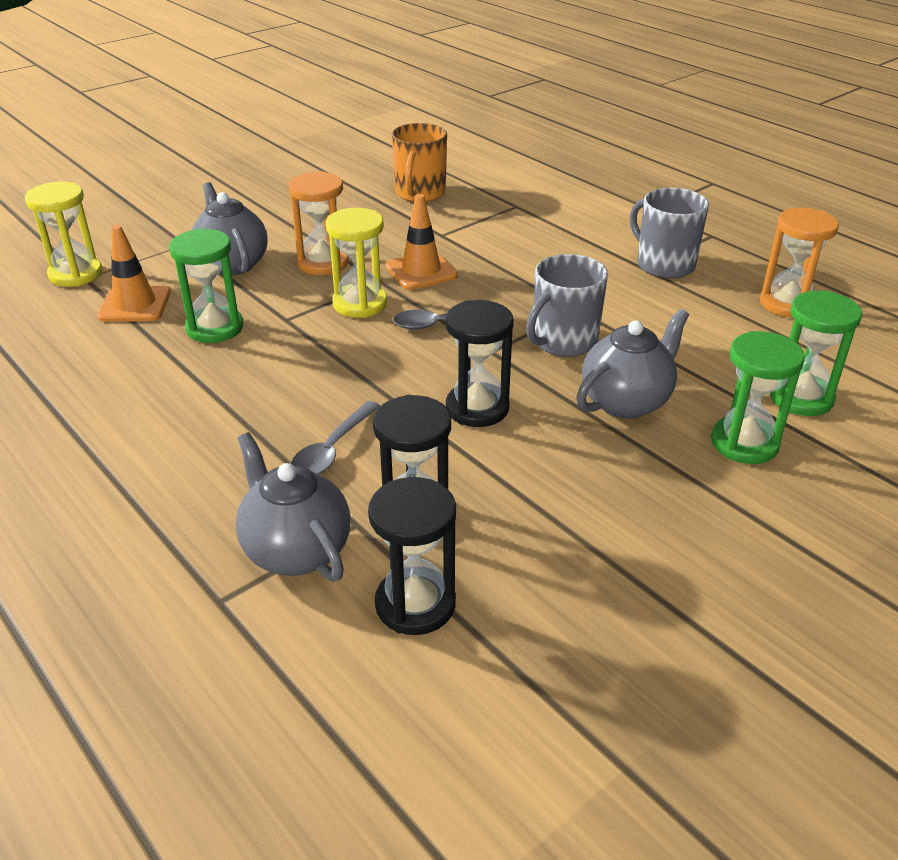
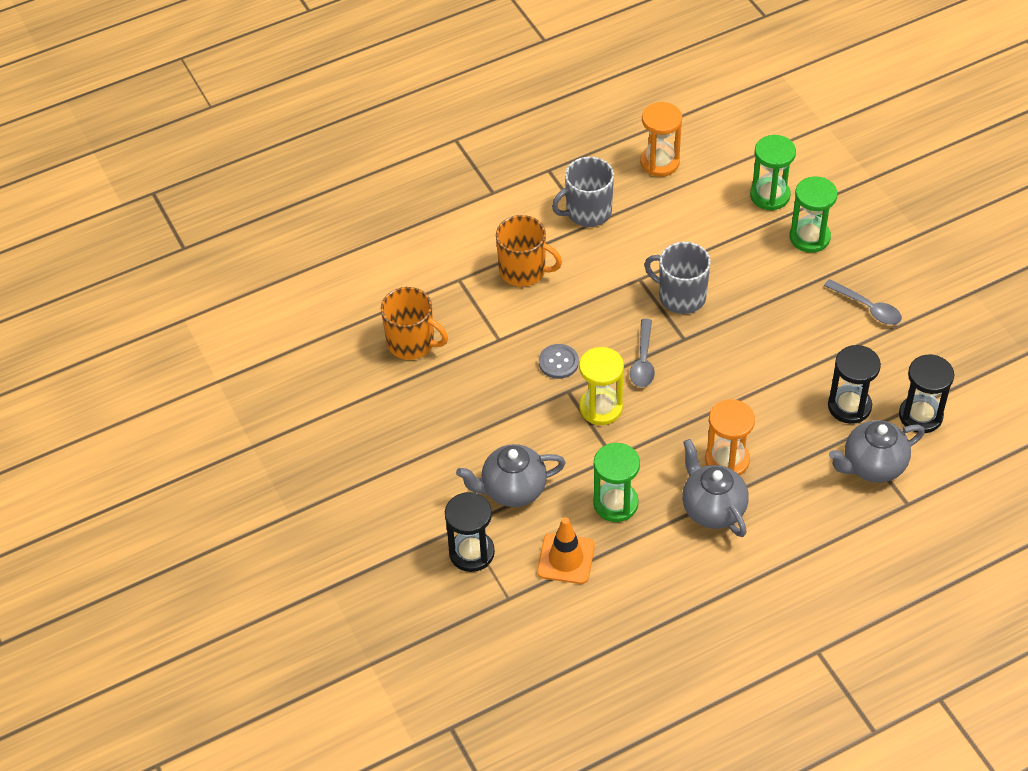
camera: 75 degrees left, 15 degrees up
(76, 274) = (500, 606): yellow hourglass -> none
(323, 263) = (527, 426): orange hourglass -> orange hourglass (727, 460)
(332, 449) = (781, 441): grey spoon -> grey spoon (867, 308)
(421, 271) = (558, 362): orange traffic cone -> grey button
(477, 408) = (750, 359): black hourglass -> black hourglass (471, 552)
(548, 237) = (524, 270): none -> orange mug
(563, 341) = (681, 296): grey mug -> grey mug turned 150 degrees clockwise
(626, 402) = (758, 281): grey teapot -> grey teapot (712, 509)

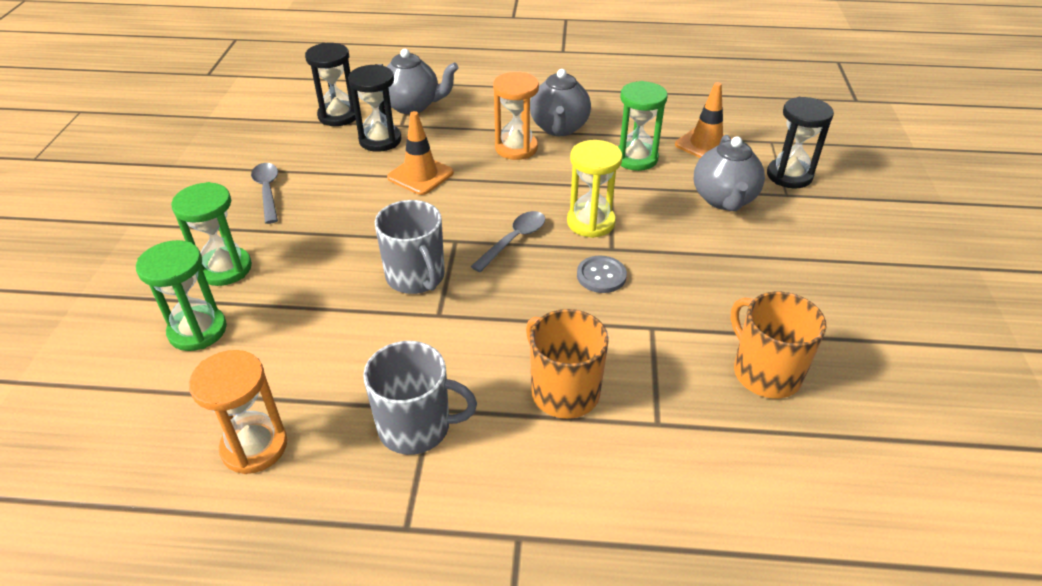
camera: 150 degrees left, 10 degrees down
(512, 490) = (724, 199): grey teapot -> grey teapot turned 75 degrees clockwise
(773, 386) = (420, 175): none -> orange traffic cone

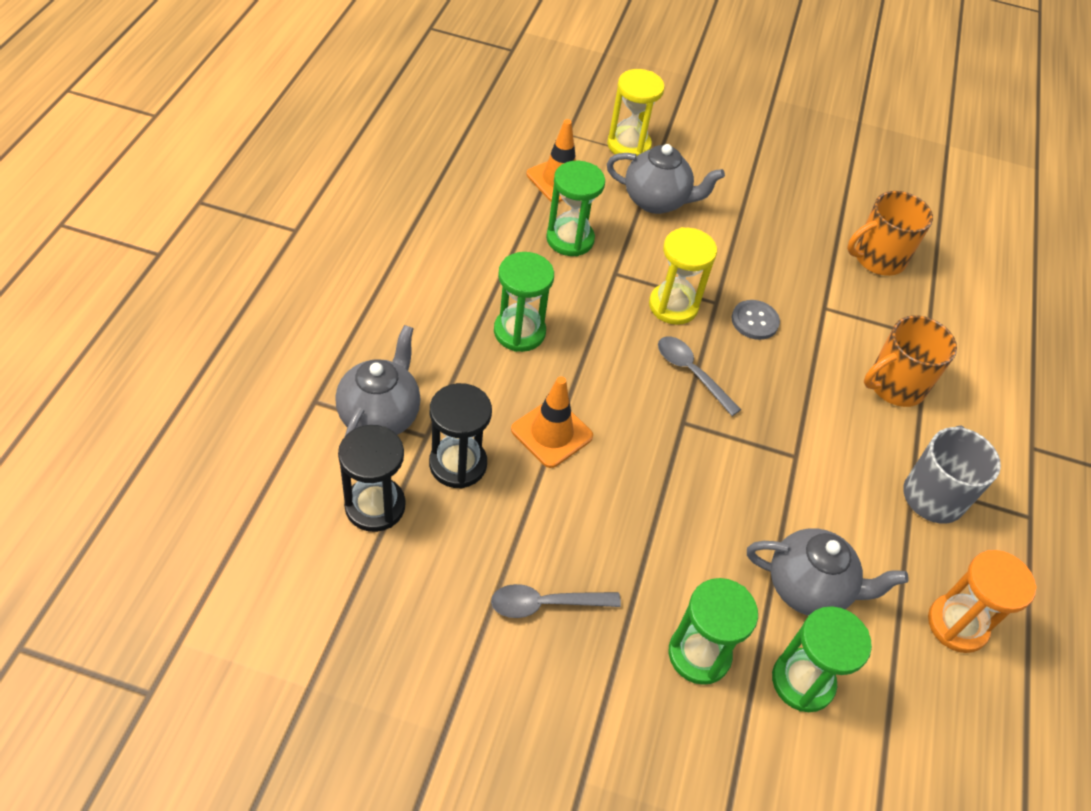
camera: 85 degrees left, 10 degrees up
(416, 277) = (738, 466): grey mug -> none
(516, 148) = (519, 332): orange hourglass -> green hourglass
(559, 128) = (488, 283): grey teapot -> grey teapot (808, 588)
(789, 175) = (628, 145): black hourglass -> yellow hourglass

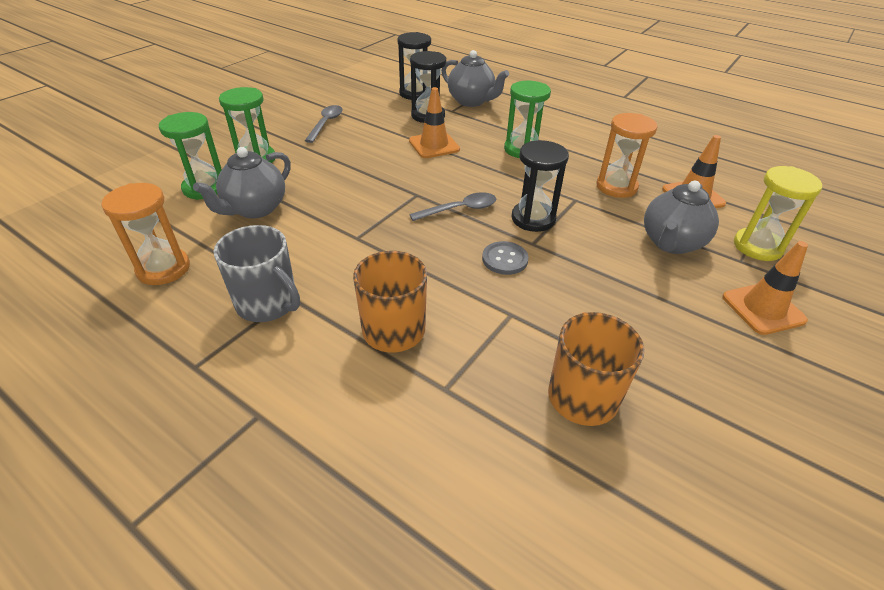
camera: 115 degrees right, 10 degrees down
(570, 239) = (616, 187): green hourglass -> orange hourglass
(673, 306) = (533, 219): yellow hourglass -> black hourglass
(717, 154) = (763, 309): none -> orange traffic cone

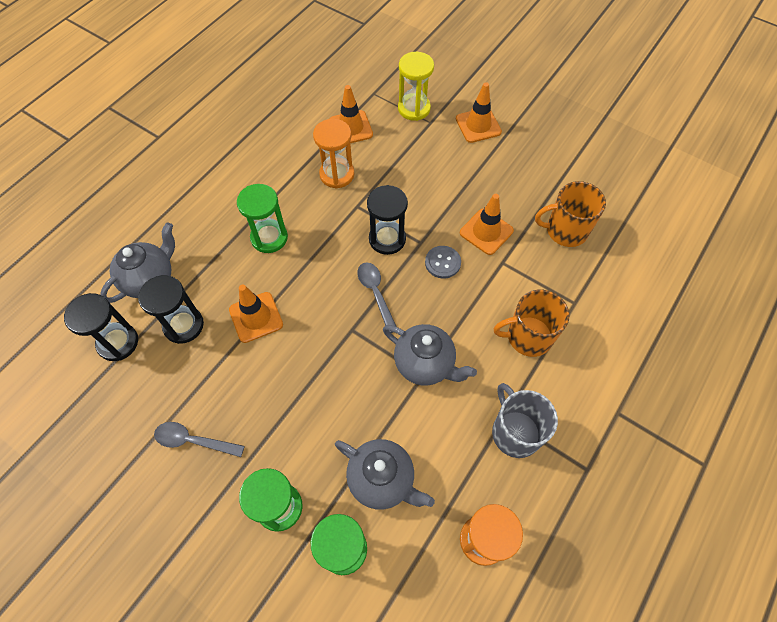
camera: 90 degrees left, 20 degrees up
(268, 303) = (515, 432): grey mug -> grey mug turned 60 degrees counterclockwise
(560, 302) = (486, 232): none -> orange traffic cone
(671, 243) = (413, 155): grey teapot -> grey teapot (425, 364)

